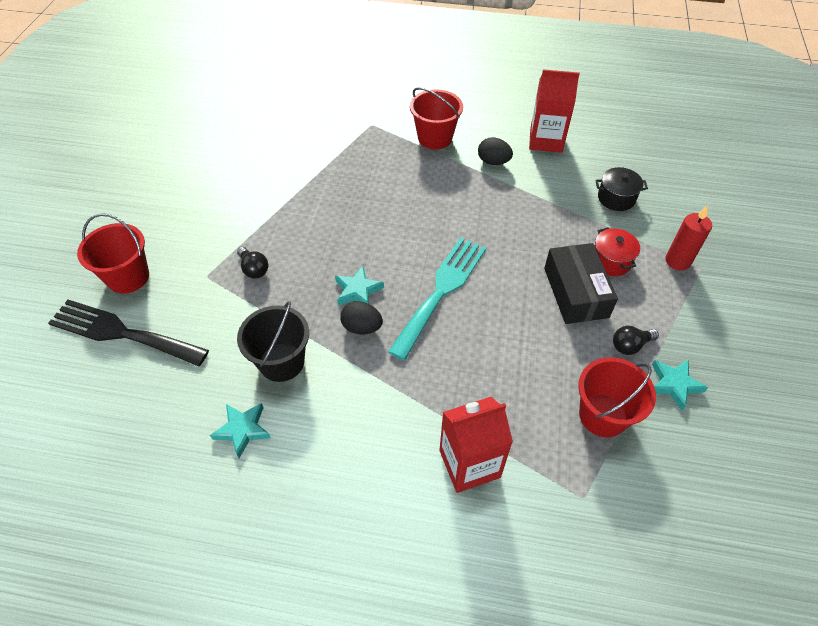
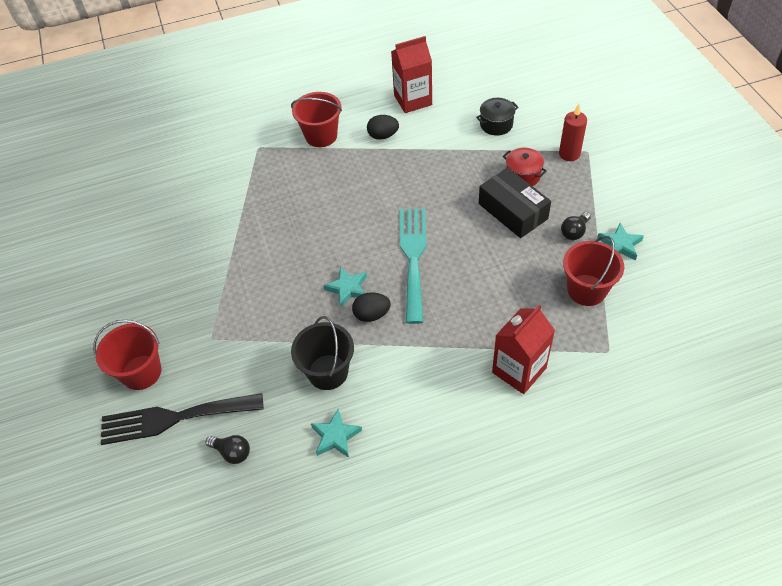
camera: 25 degrees left, 0 degrees up
(254, 269) = (248, 313): black light bulb -> black light bulb (232, 452)

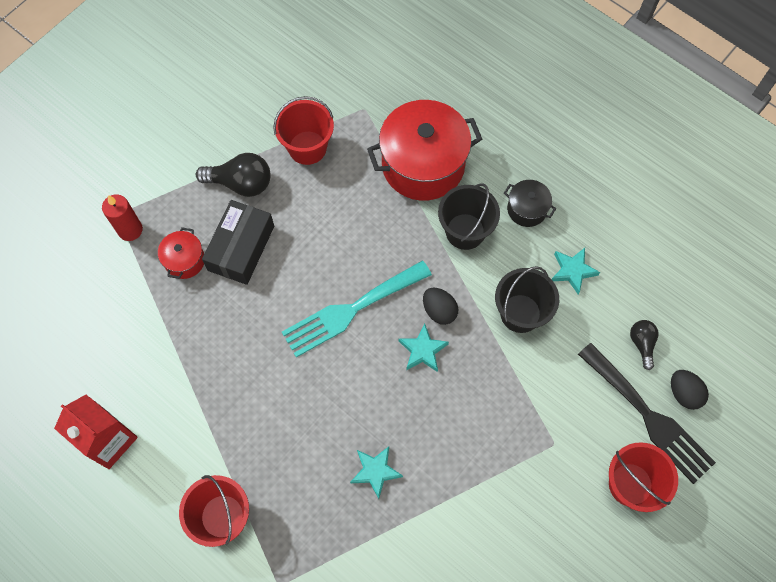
camera: 125 degrees left, 15 degrees up
(383, 136) = (189, 440): black egg -> black egg (684, 393)
(430, 370) = (465, 231): none -> black bucket
(496, 124) = (113, 323): black pot -> black pot (526, 209)
(519, 370) = (423, 165): red carton -> red pot
(574, 232) = (241, 183): black light bulb -> black light bulb, size x1.69
(620, 245) = (238, 141): turquoise star -> turquoise star (375, 471)

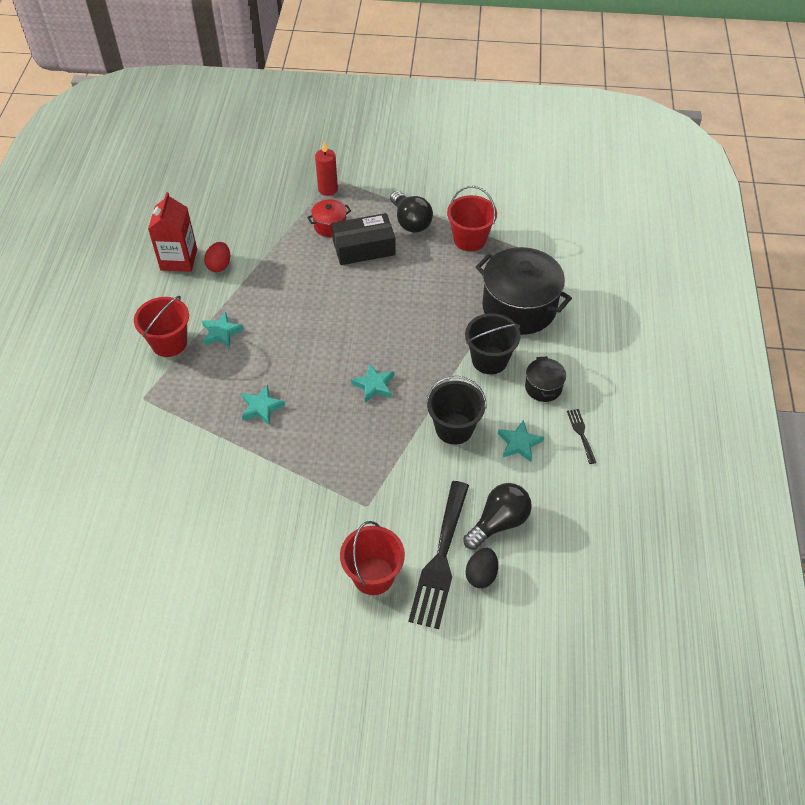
camera: 55 degrees right, 15 degrees down
(152, 403) = (219, 265): none -> red egg
(249, 455) = (221, 332): none -> turquoise star
(351, 310) = (369, 329): turquoise fork -> none
(423, 165) = (519, 307): red pot -> black pot
(439, 311) = (413, 378): black egg -> none
(595, 215) = (581, 433): none -> black fork
(642, 344) = (499, 522): black light bulb -> black light bulb, size x1.69

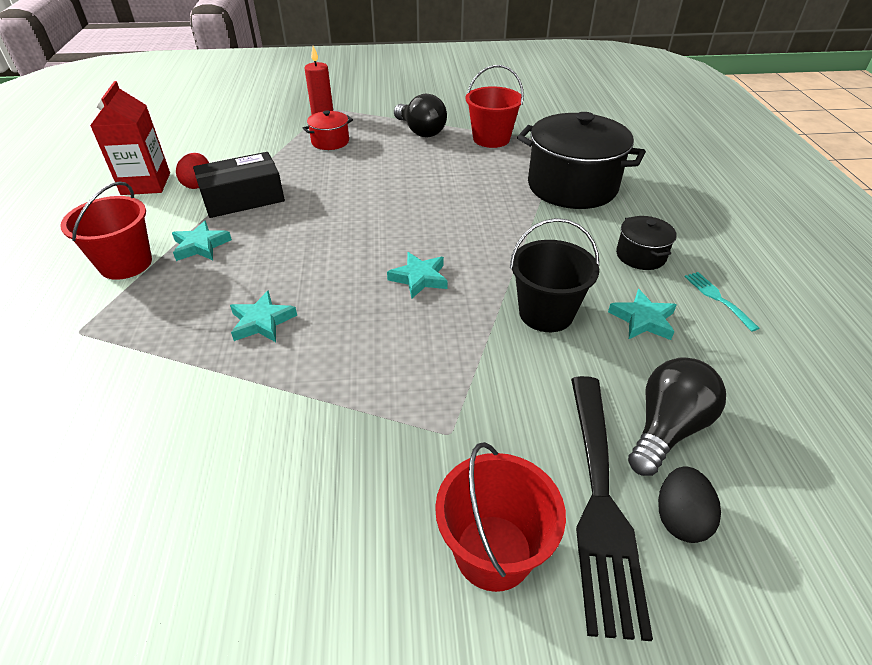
camera: 10 degrees left, 10 degrees down
(364, 248) = (373, 155): black box -> black box (243, 198)
(489, 360) = (560, 236): black bucket -> none
(581, 433) = (717, 298): black fork -> turquoise fork

